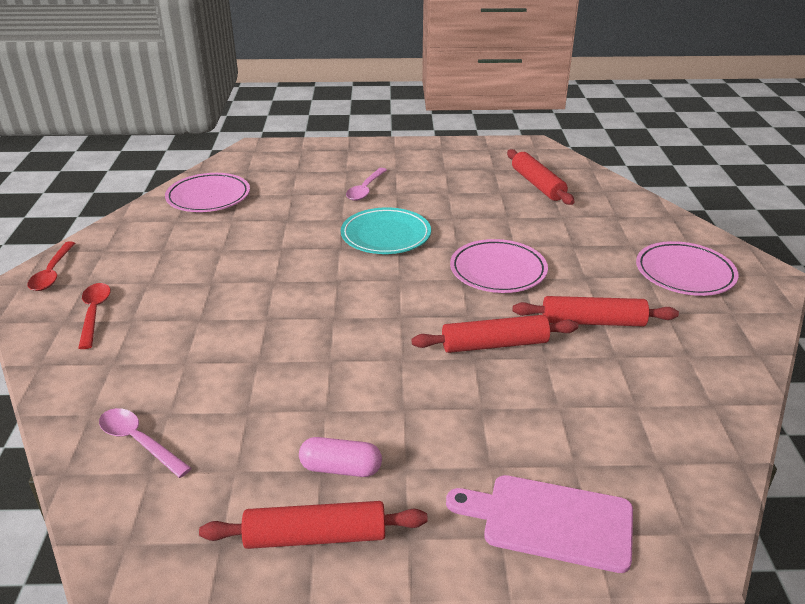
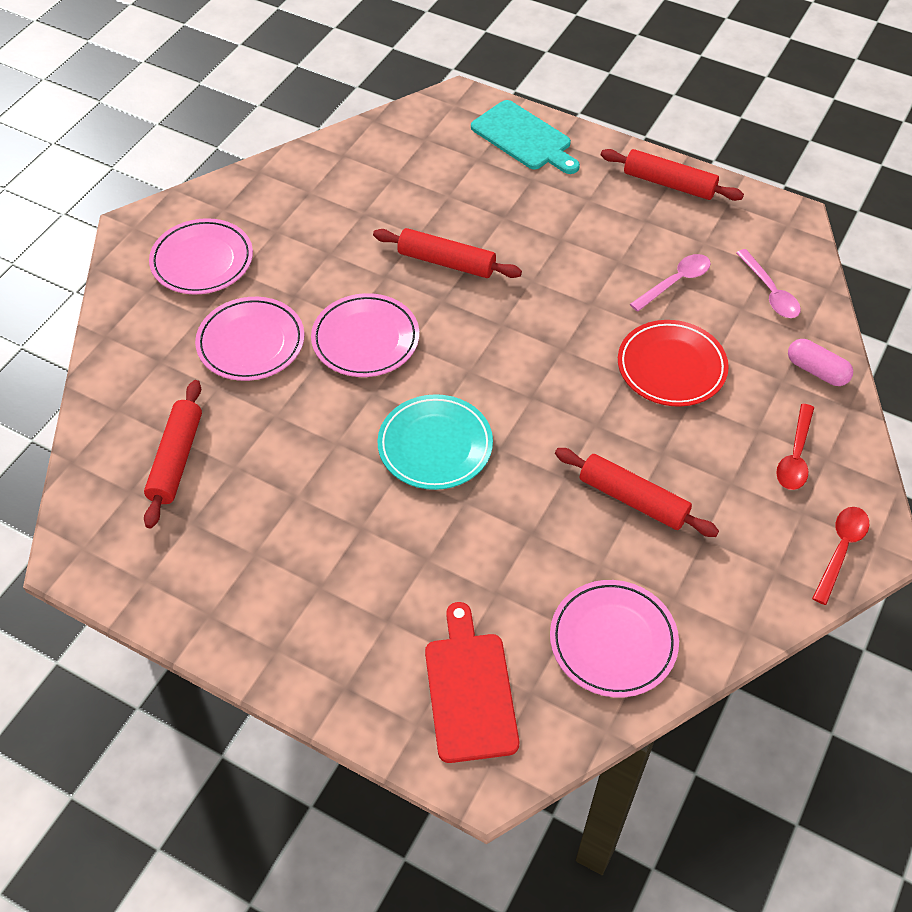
camera: 150 degrees left, 20 degrees up
(227, 337) = (671, 367): none -> red plate
(282, 164) = (469, 690): none -> red cutting board
(341, 468) = (632, 216): pink capsule -> pink capsule (816, 371)
(365, 189) = (395, 555): pink spoon -> pink spoon (675, 282)
(550, 521) = (524, 138): pink cutting board -> turquoise cutting board
(575, 242) = (251, 343): none -> pink plate
(592, 322) = (345, 248): red rolling pin -> red rolling pin (633, 499)

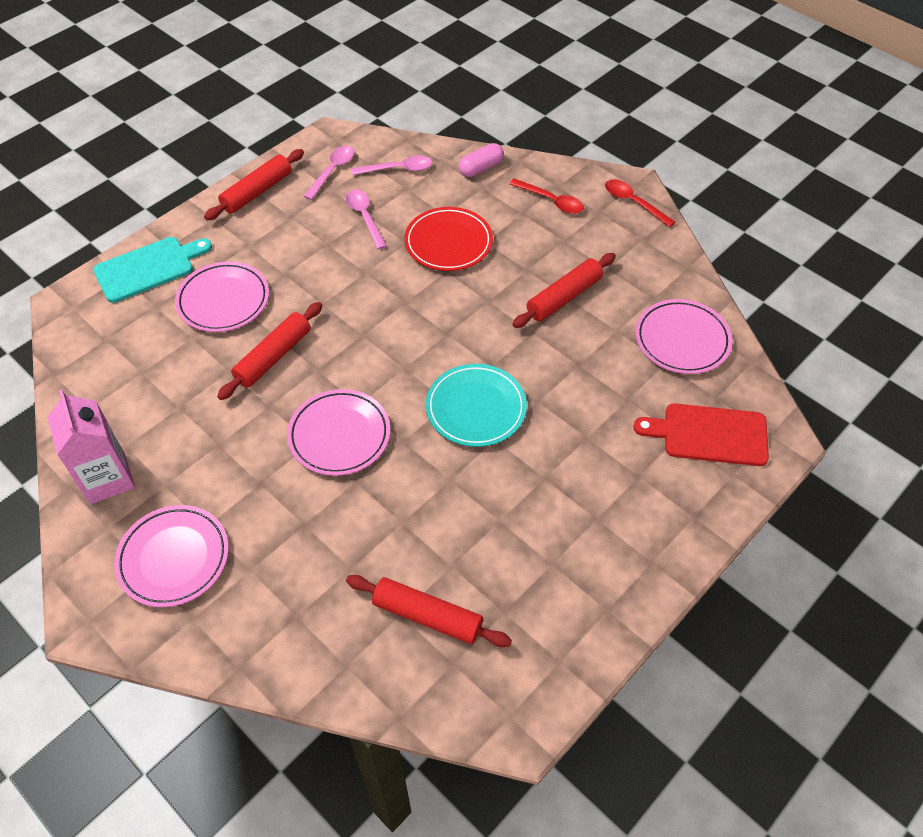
camera: 75 degrees left, 0 degrees up
(251, 343) = (305, 529): pink plate -> pink plate (223, 300)
(272, 192) = (107, 478): none -> pink carton
(735, 235) = (333, 171): none -> pink spoon

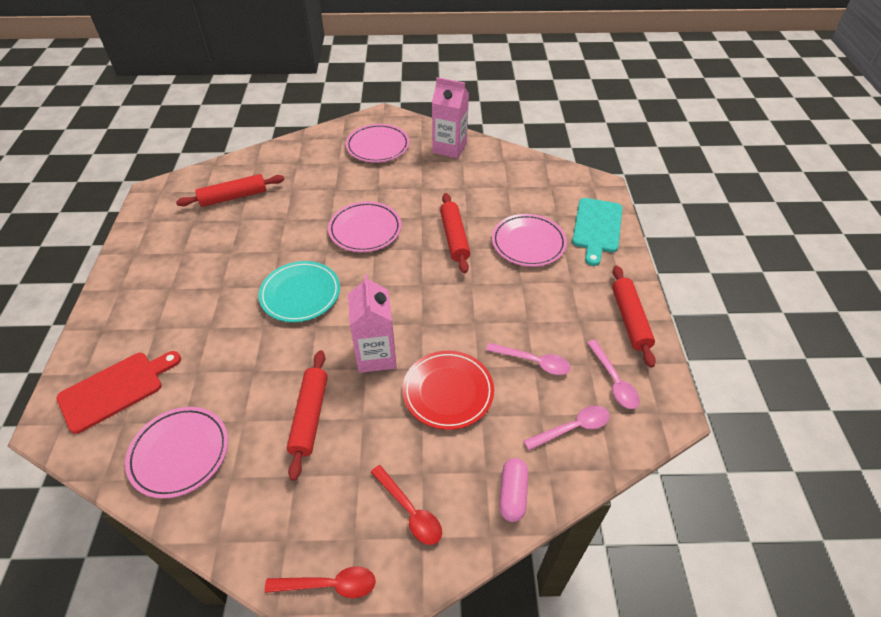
camera: 135 degrees right, 5 degrees down
(398, 169) = (573, 428): pink spoon -> pink spoon turned 150 degrees counterclockwise
(469, 304) = (376, 355): none -> pink carton
(551, 201) = (410, 511): red spoon -> red spoon turned 120 degrees counterclockwise

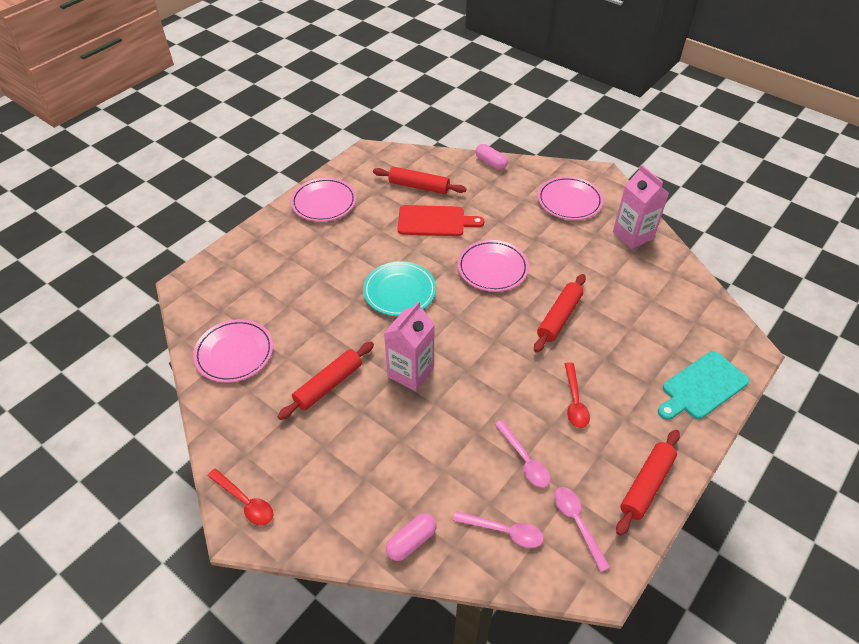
camera: 40 degrees right, 0 degrees up
(115, 389) = (234, 285): red cutting board -> red cutting board (435, 221)
(283, 147) = (490, 163): none -> pink capsule
(410, 511) = (333, 497): red spoon -> red spoon (574, 402)
(448, 392) = (436, 435): red plate -> none
(528, 243) = (620, 361): pink plate -> pink plate (324, 202)
(614, 381) = (577, 523): pink spoon -> pink spoon turned 135 degrees clockwise

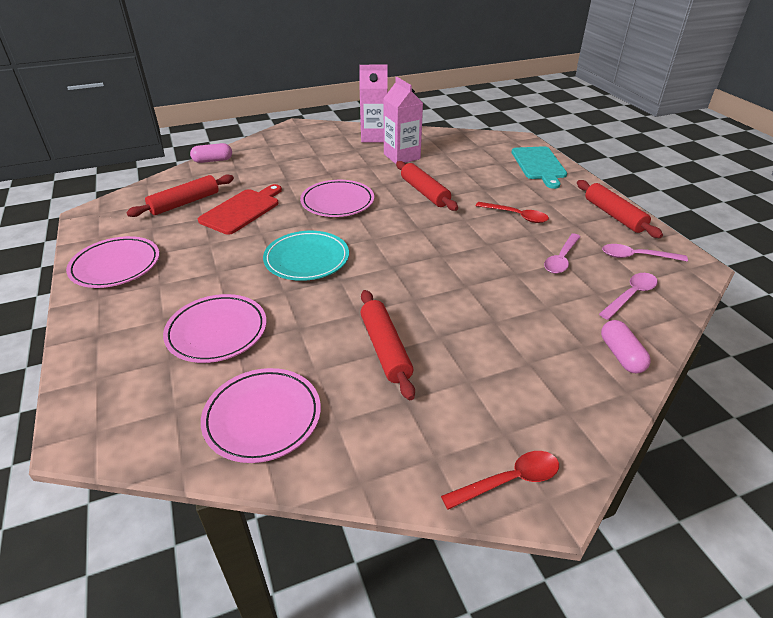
camera: 60 degrees left, 10 degrees down
(410, 372) = (416, 287): pink carton -> pink carton (402, 156)
(524, 460) = (561, 259): pink spoon -> pink spoon turned 120 degrees clockwise
(569, 201) = (307, 146): pink plate -> pink plate (217, 331)

